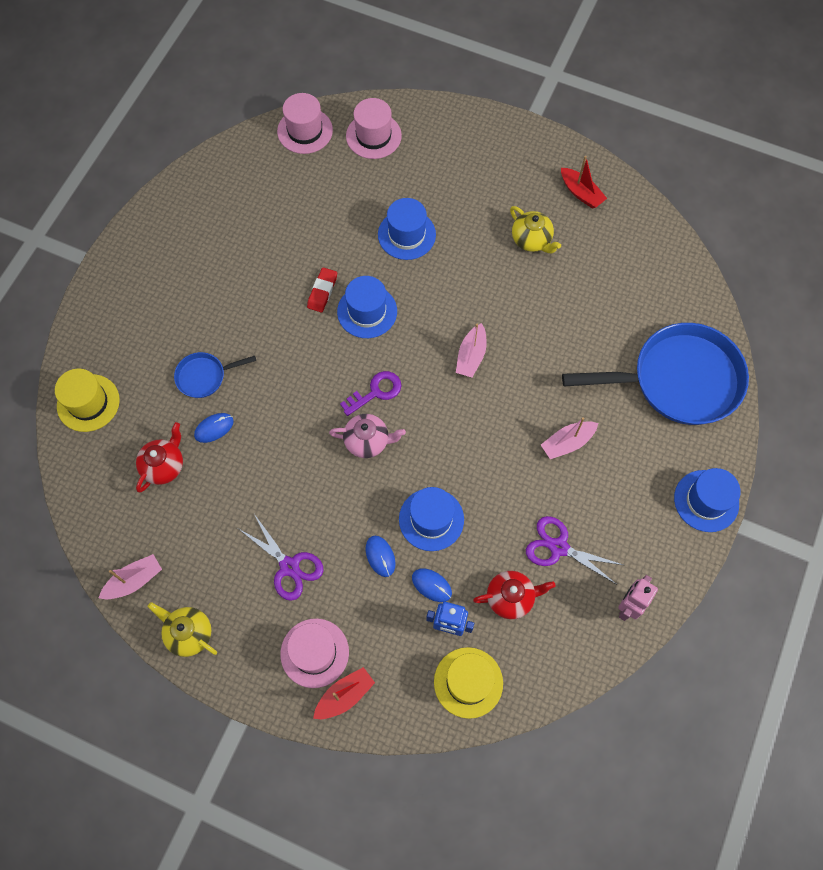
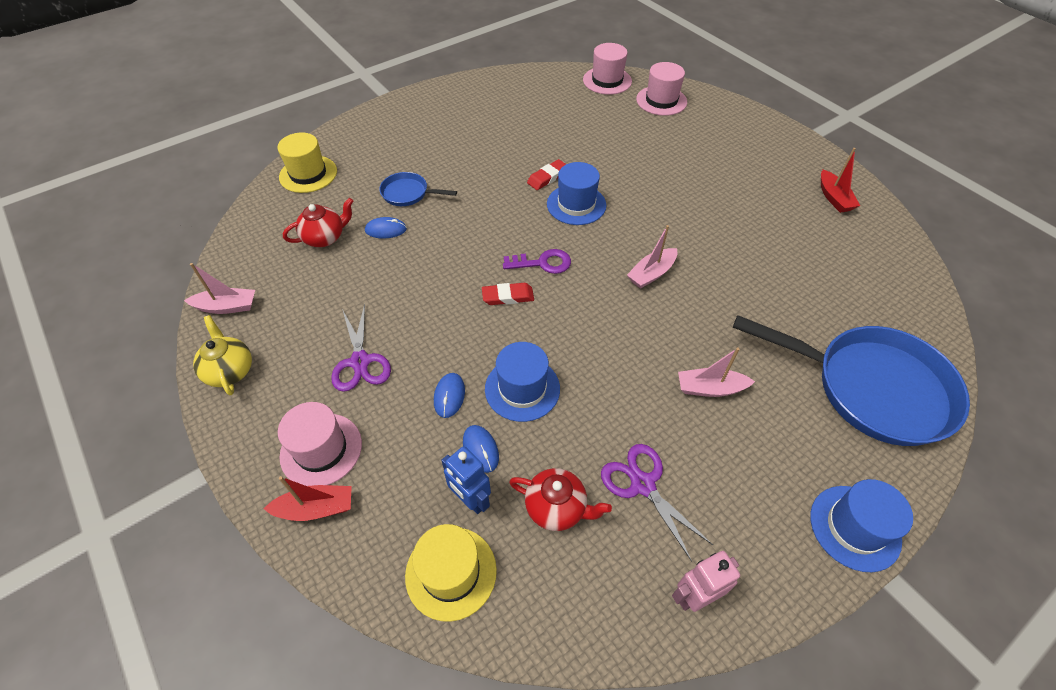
camera: 30 degrees right, 15 degrees down
(368, 441) = (508, 296): pink teapot -> red eraser
(406, 235) = (647, 168): blue hat -> none
(532, 240) = (764, 213): yellow teapot -> none

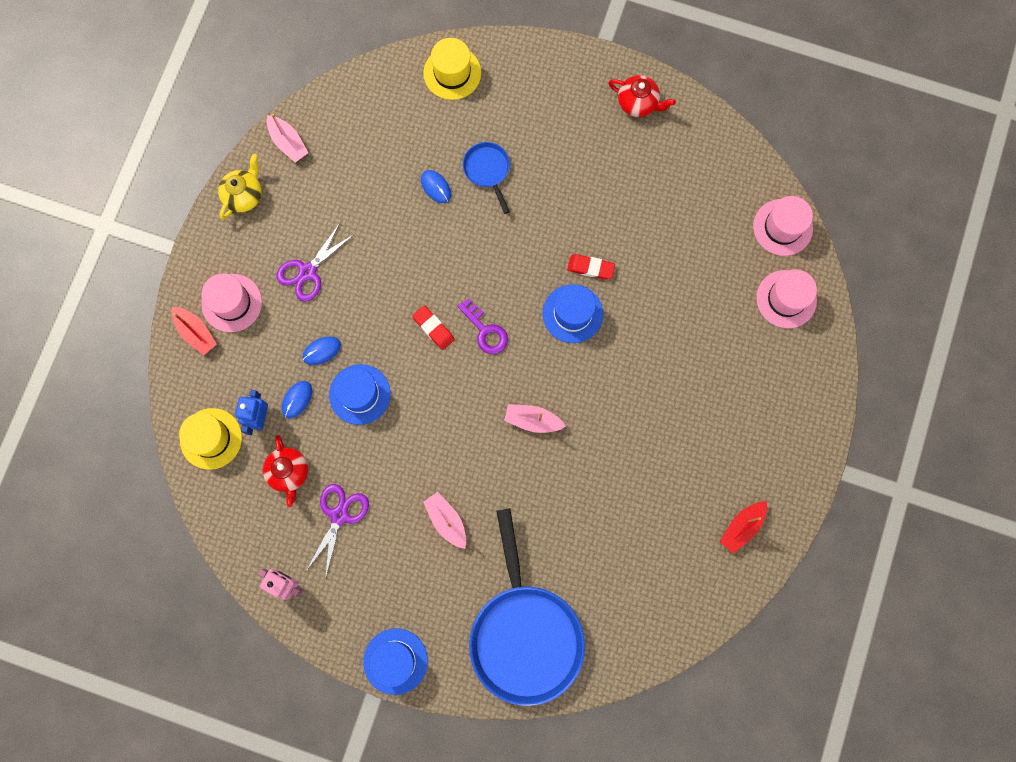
camera: 55 degrees right, 25 degrees up
(325, 237) = (396, 149): red teapot -> red teapot (638, 103)

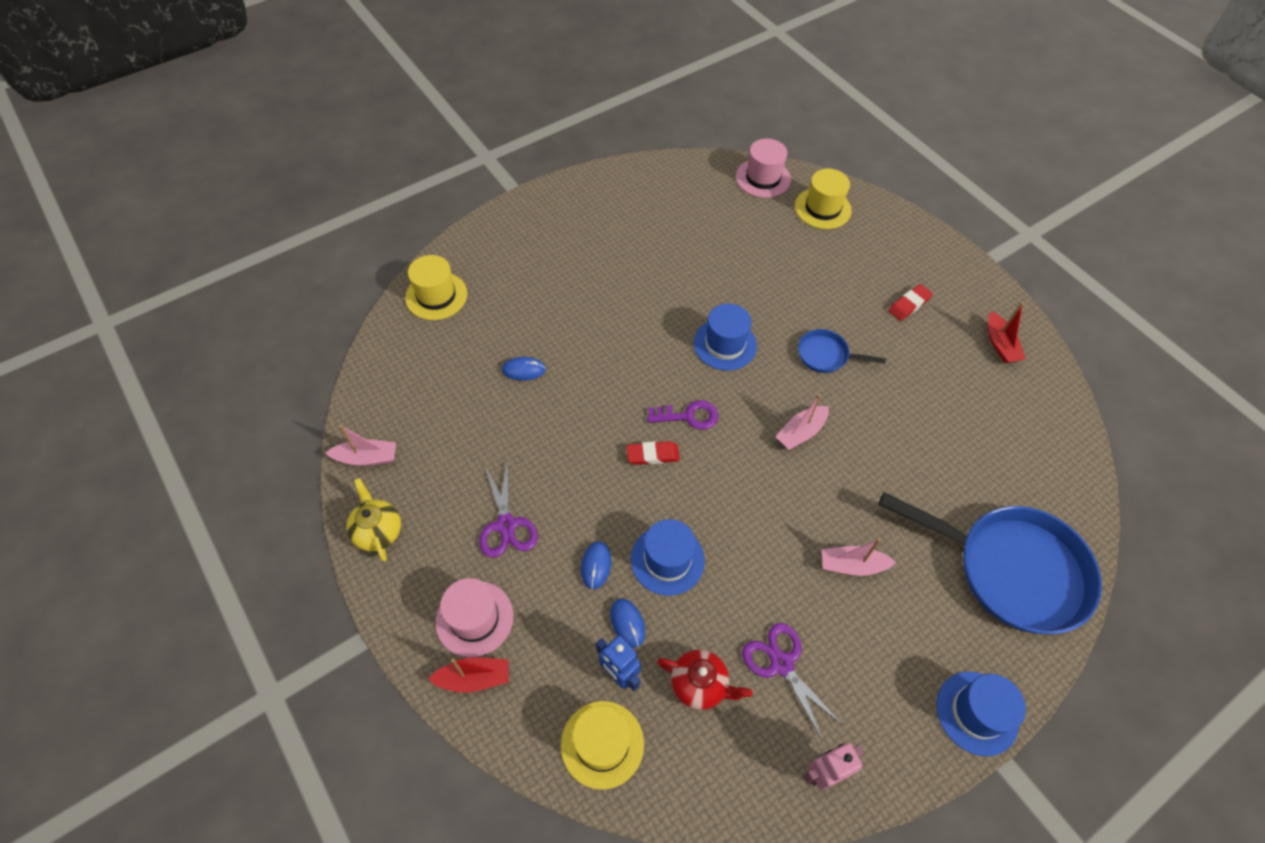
camera: 55 degrees left, 20 degrees down
(487, 170) = (545, 324): blue pan -> blue pan (826, 355)
(590, 268) = (694, 308): red eraser -> red eraser (909, 304)
(638, 103) = (585, 198): red teapot -> none
(786, 299) = (822, 208): pink hat -> yellow hat

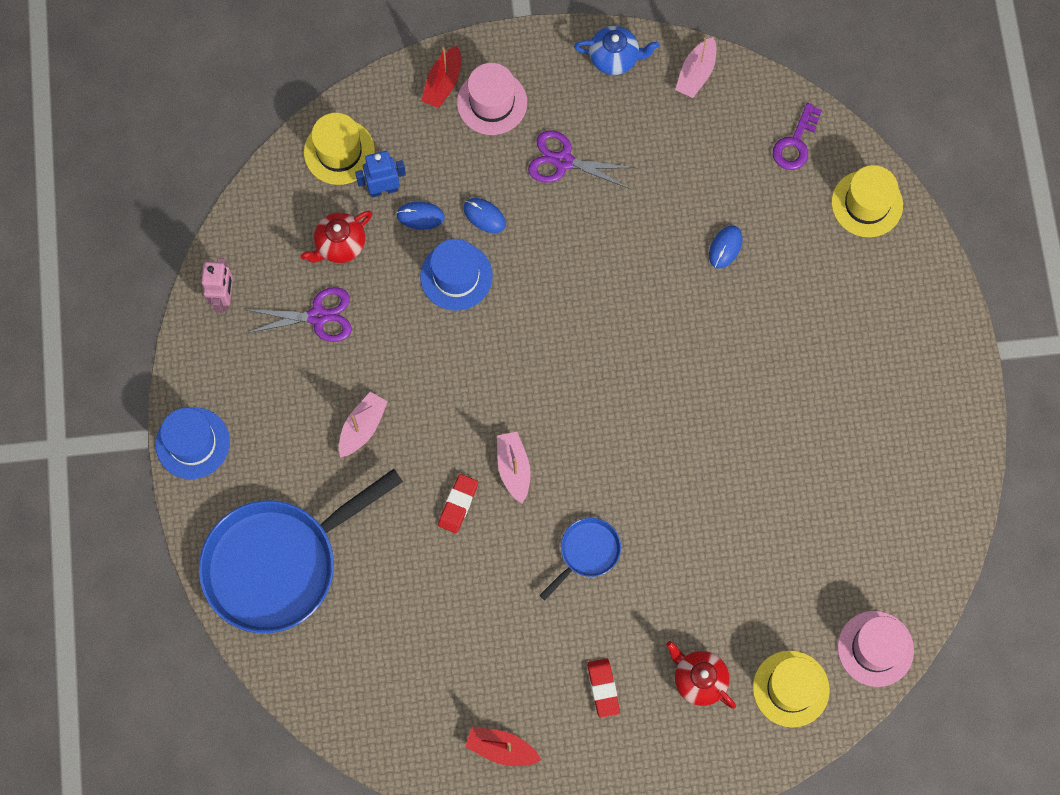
camera: 120 degrees right, 15 degrees up
(378, 531) = (615, 58): yellow teapot -> blue teapot
(652, 455) = (565, 318): red eraser -> red eraser (458, 504)
(688, 416) = (589, 374): purple key -> purple key (795, 143)
(725, 344) = (654, 457): blue hat -> none
(857, 256) = (698, 679): none -> red teapot

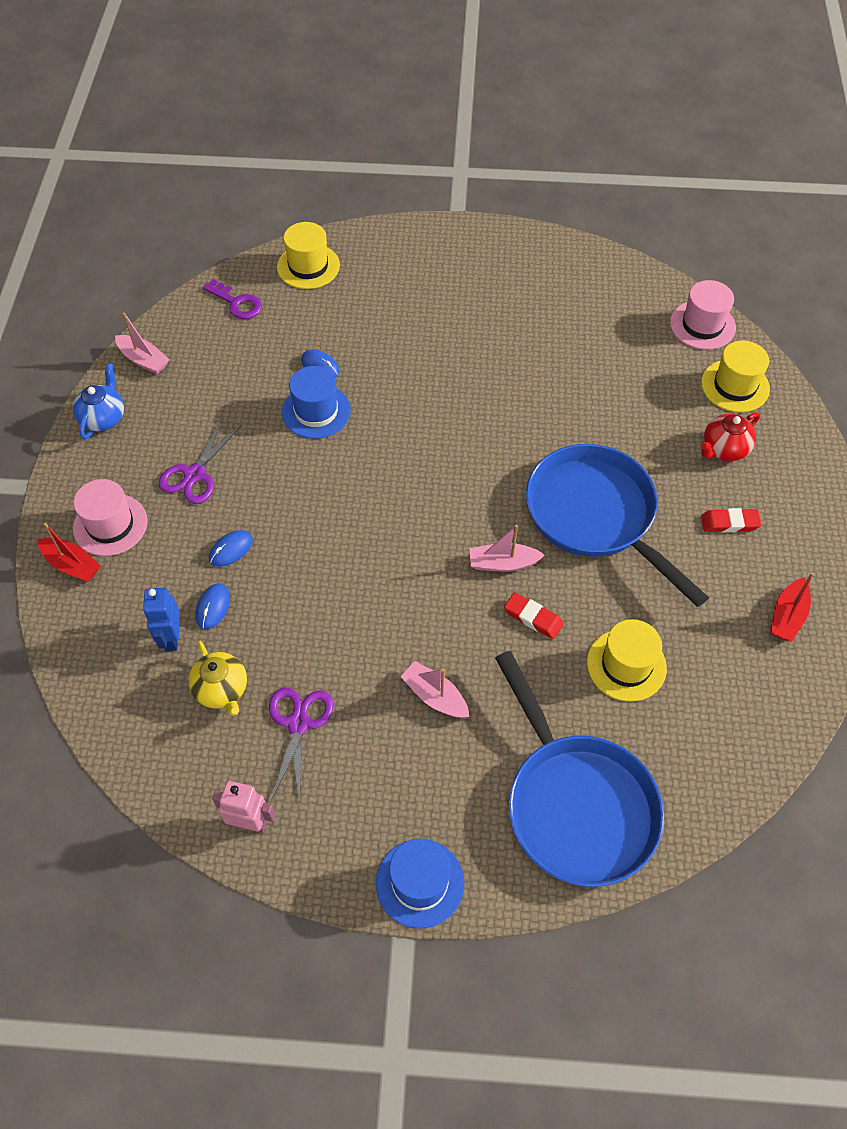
camera: 80 degrees left, 15 degrees down
(339, 152) = (113, 675): yellow hat -> yellow hat (626, 665)
(339, 245) = (222, 690): red teapot -> yellow teapot
(456, 276) = (288, 584): blue hat -> blue hat (316, 411)
(587, 552) = (596, 515): blue pan -> blue pan, size x2.22

